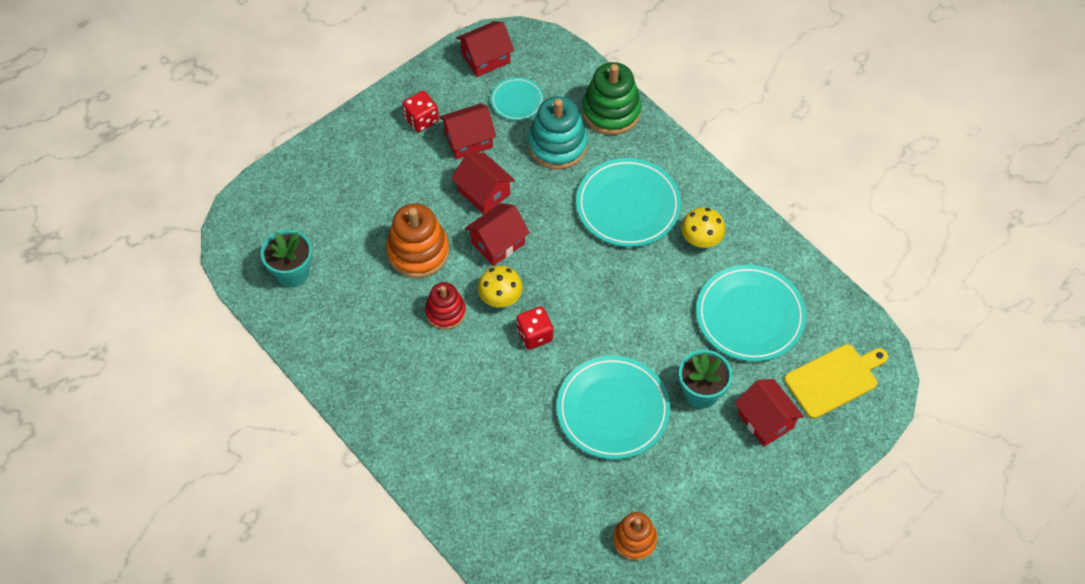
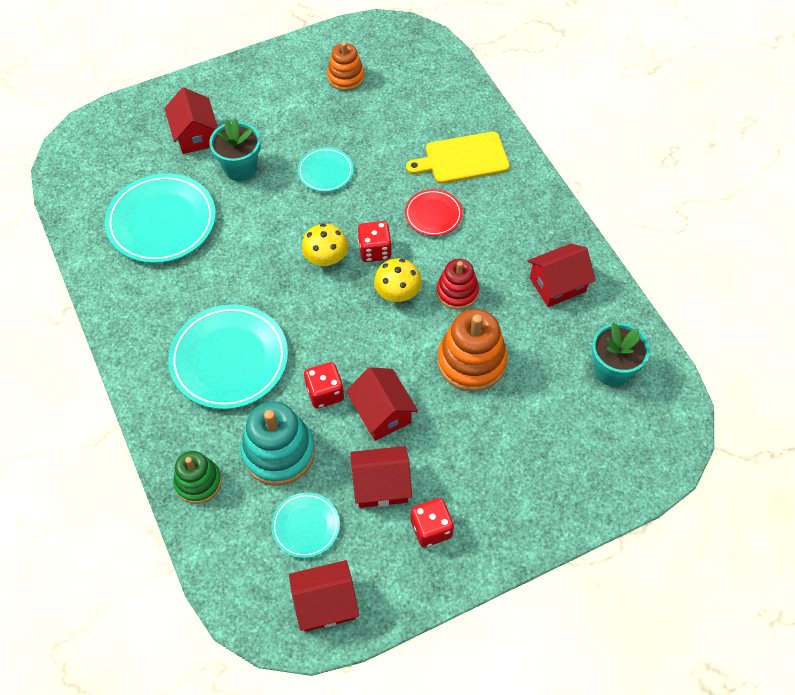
camera: 165 degrees left, 0 degrees up
(488, 387) = (433, 214): none -> red plate
(498, 243) = (383, 351): red house -> red house (557, 285)
(536, 197) = (325, 393): none -> red dice
(611, 111) = (198, 482): green stacking toy -> green stacking toy, size x0.63
(613, 410) = (325, 172): turquoise plate -> turquoise plate, size x0.53
(701, 239) = (170, 305): yellow mushroom -> yellow mushroom (326, 258)
(834, 379) = (117, 153): yellow cutting board -> yellow cutting board (463, 159)

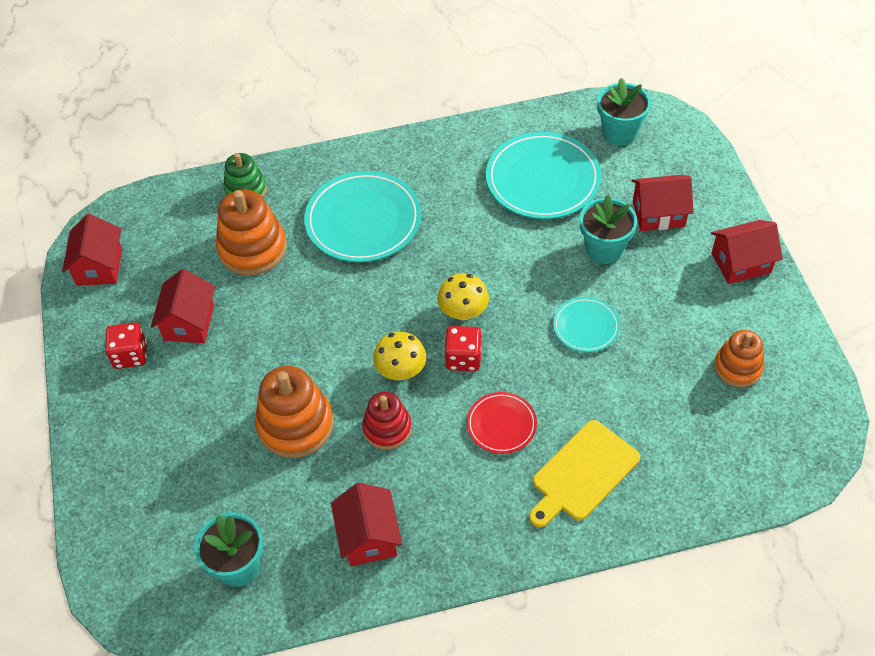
camera: 105 degrees right, 5 degrees down
(97, 171) = (619, 133): none -> turquoise flower pot
(278, 452) = (252, 248): turquoise stacking toy -> orange stacking toy
(305, 526) = (173, 260): turquoise plate -> none
(325, 393) = (302, 291): red dice -> none
(382, 413) = (263, 334): red house -> red house (741, 263)
(463, 159) = (582, 473): yellow cutting board -> yellow cutting board turned 135 degrees counterclockwise

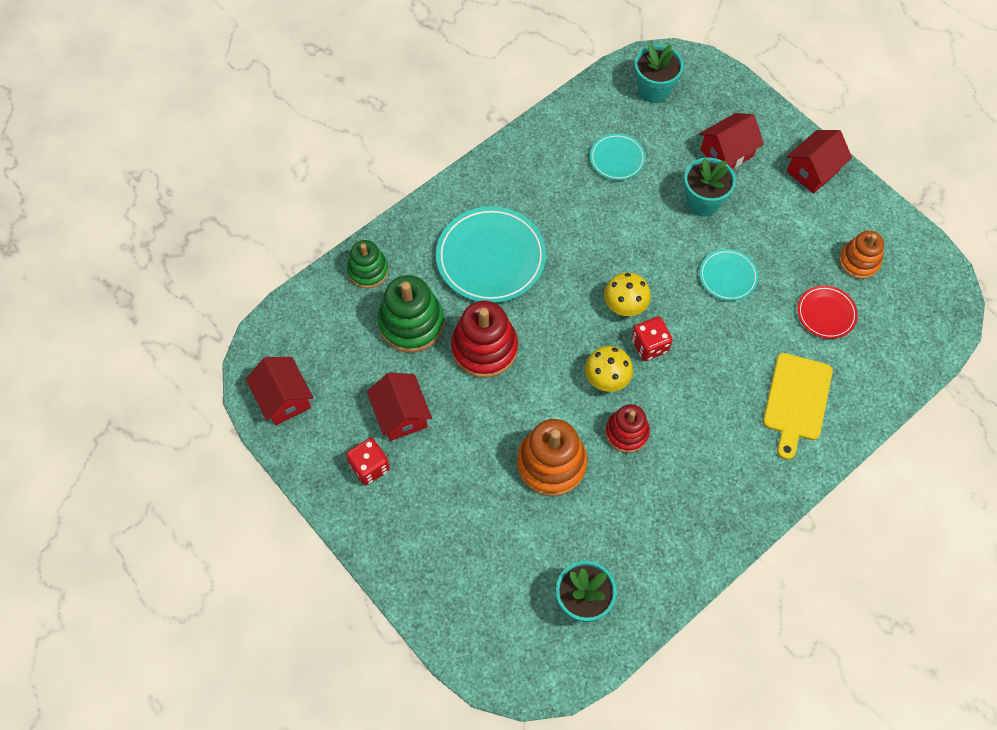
camera: 30 degrees left, 10 degrees up
(252, 248) = (411, 323): orange stacking toy -> green stacking toy
(303, 296) = (484, 348): none -> red stacking toy
(369, 536) = (668, 528): red house -> none
(501, 424) = (713, 388): red plate -> red plate (826, 313)
(542, 180) = (617, 159): turquoise plate -> turquoise plate, size x0.53

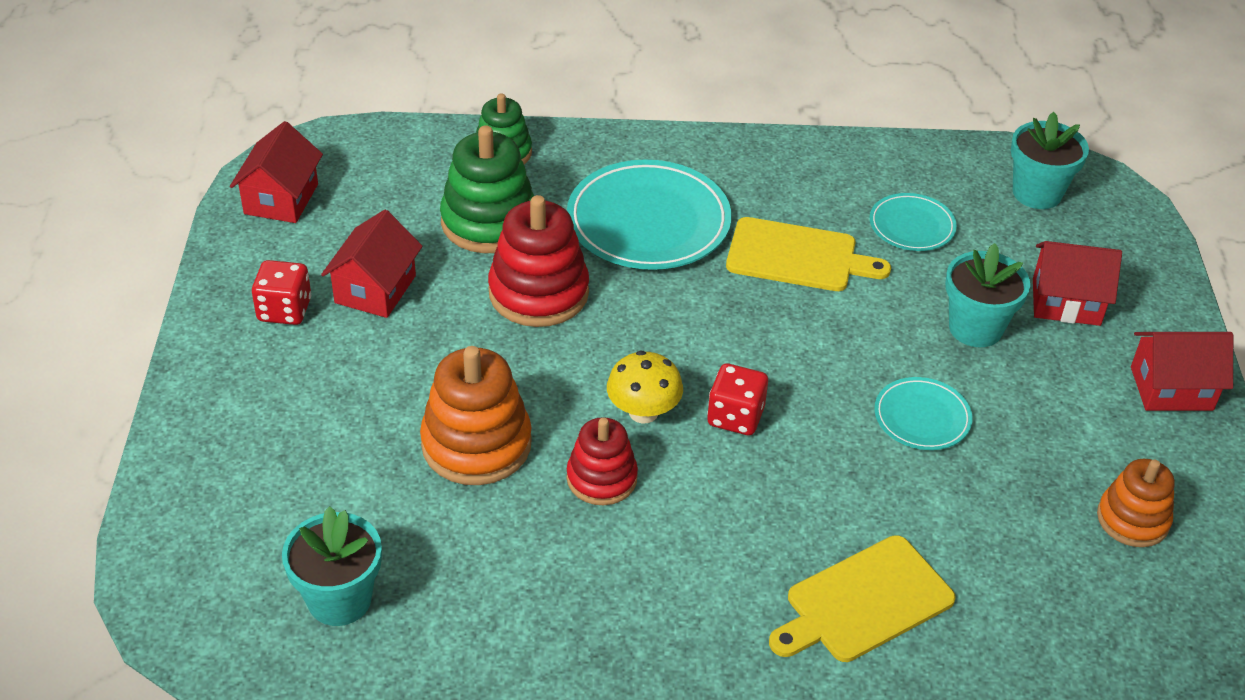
camera: 40 degrees right, 20 degrees down
(583, 222) = (797, 256): none -> yellow cutting board
(625, 305) = (752, 360): yellow mushroom -> none
(826, 313) = (1017, 541): red plate -> none

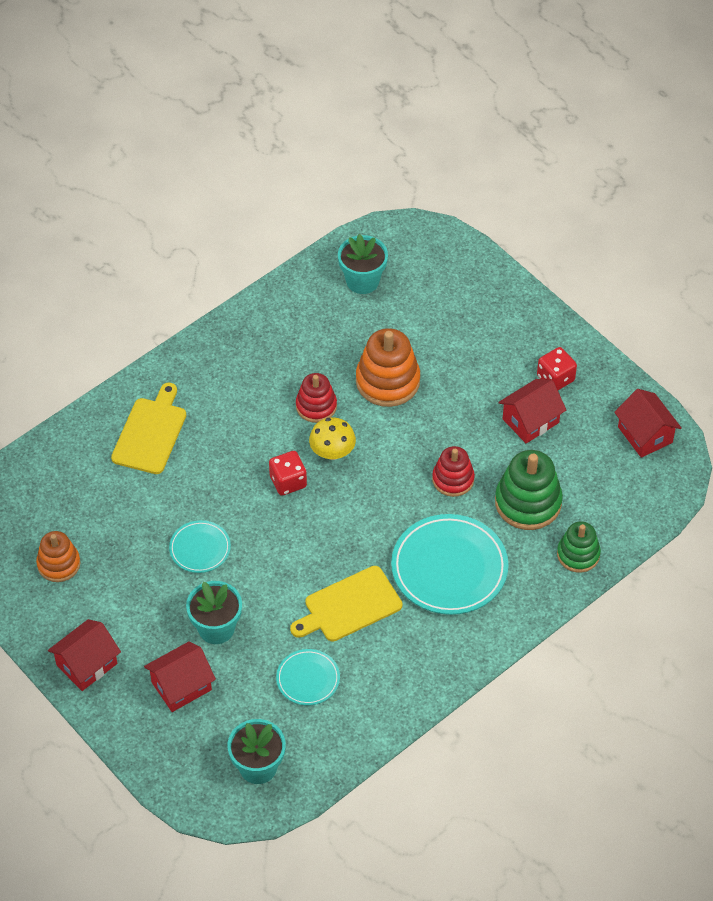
camera: 140 degrees right, 10 degrees up
(375, 289) = (530, 421): red house -> red house turned 75 degrees clockwise
(538, 293) = (453, 479): red stacking toy -> red stacking toy, size x0.63

